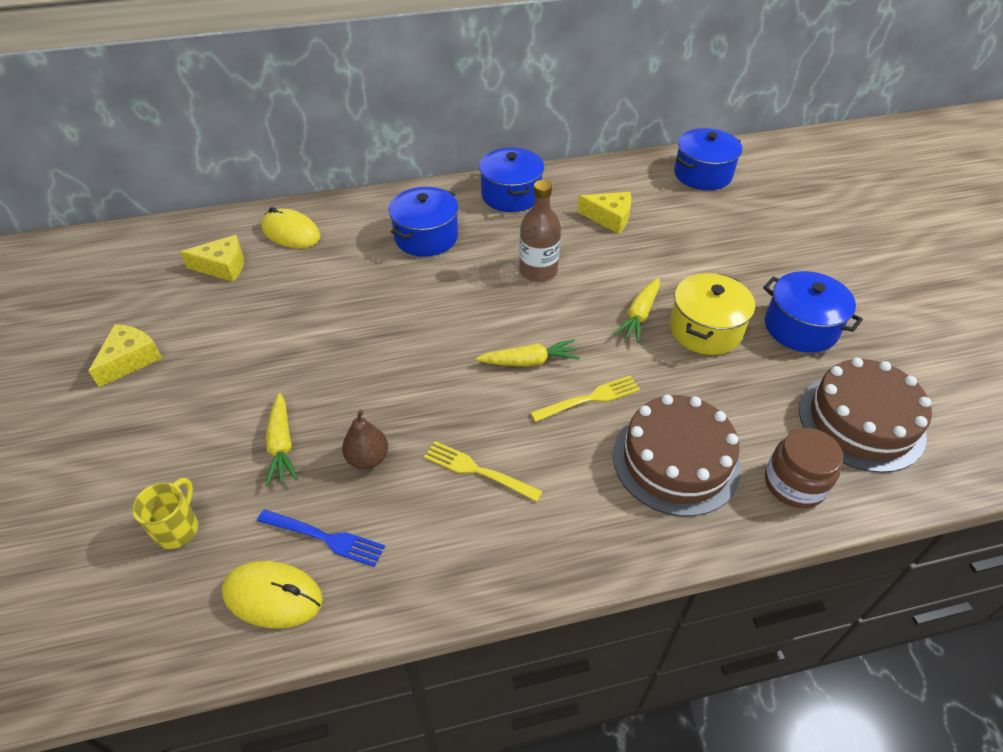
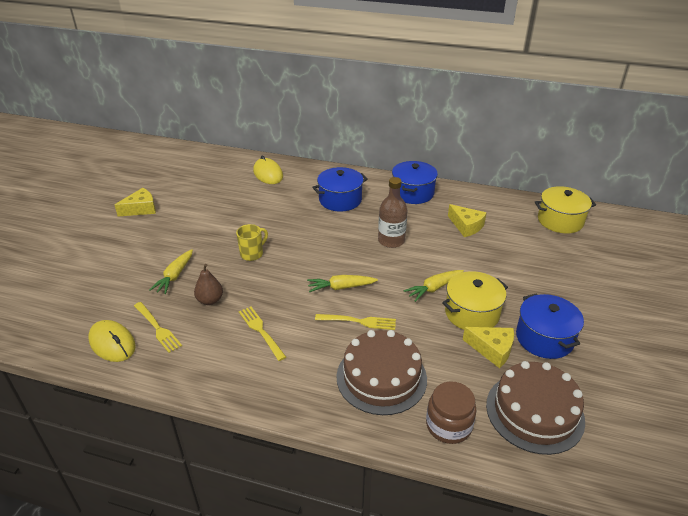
camera: 30 degrees right, 10 degrees down
(178, 528) = (98, 294): yellow mug -> yellow mug (252, 254)
(223, 266) = (219, 180): yellow cheese -> yellow cheese (492, 349)
(325, 537) = (157, 328): blue fork -> yellow fork
(529, 361) = (341, 287): yellow carrot -> yellow carrot turned 150 degrees clockwise
(702, 174) = (560, 221): blue pot -> yellow pot

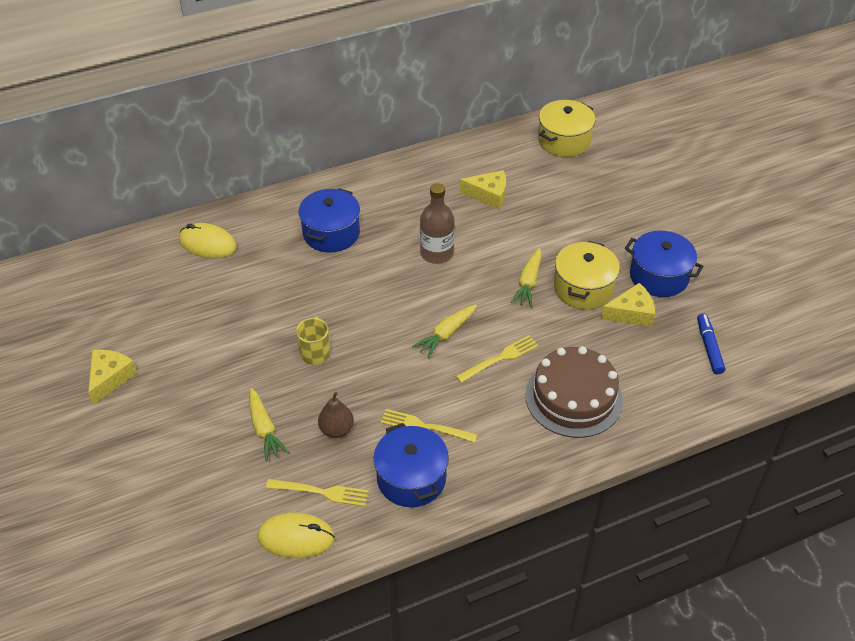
camera: 40 degrees left, 10 degrees up
(413, 193) = (397, 182): blue pot -> blue pot (411, 478)
(448, 425) = (662, 402): brown jar -> none
(534, 412) = (709, 347): brown cake -> blue marker

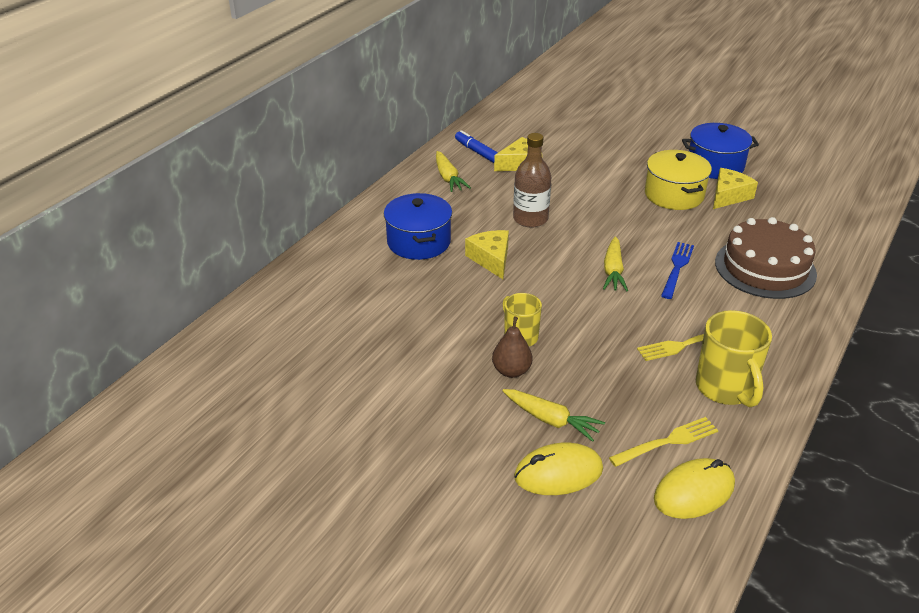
camera: 35 degrees left, 10 degrees down
(110, 378) = (337, 459): yellow cheese -> yellow cheese (491, 259)
(207, 244) = (305, 299): yellow mouse -> yellow mouse (558, 473)
(336, 430) = (616, 386): brown pear -> brown pear (511, 371)
(411, 478) = (725, 388): blue pot -> yellow mug
(500, 358) = (677, 268): yellow fork -> blue fork
(528, 283) = (629, 208): yellow carrot -> yellow carrot (448, 178)
(564, 141) = (532, 109): yellow pot -> none
(709, 347) = (808, 194): blue marker -> blue marker (478, 152)

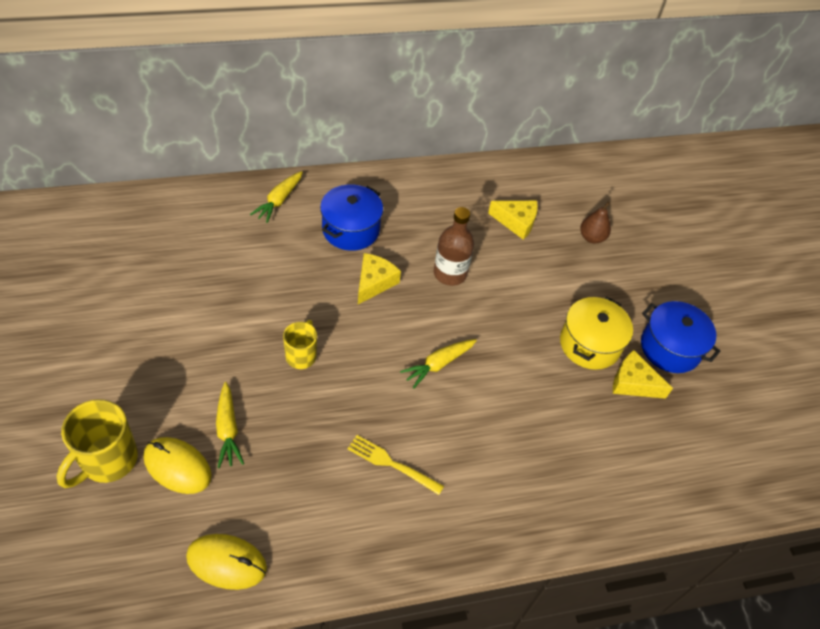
camera: 40 degrees right, 15 degrees up
(448, 178) = (447, 194): yellow carrot -> yellow carrot (279, 201)
(478, 152) = (501, 188): blue marker -> none
(511, 371) = (259, 374): brown pear -> brown pear (591, 237)
(667, 442) = (266, 515): yellow fork -> none
(677, 268) = (487, 404): blue fork -> none
(725, 388) = (363, 521): yellow mug -> yellow mug (108, 460)
(728, 196) = (633, 383): yellow cheese -> yellow cheese turned 150 degrees counterclockwise
(765, 268) = (553, 465): brown cake -> none

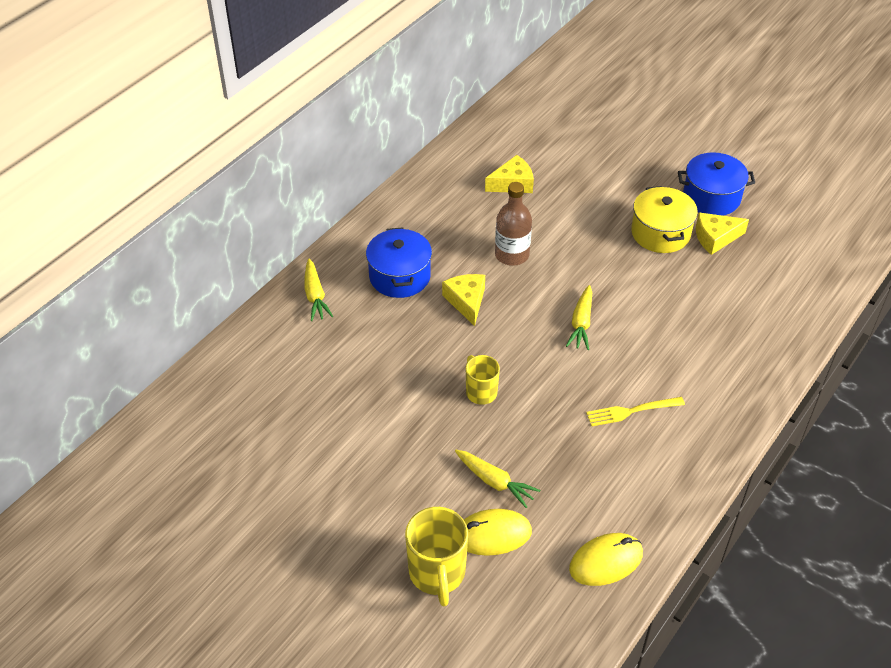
camera: 35 degrees left, 5 degrees down
(591, 237) = (576, 157): brown pear -> none

